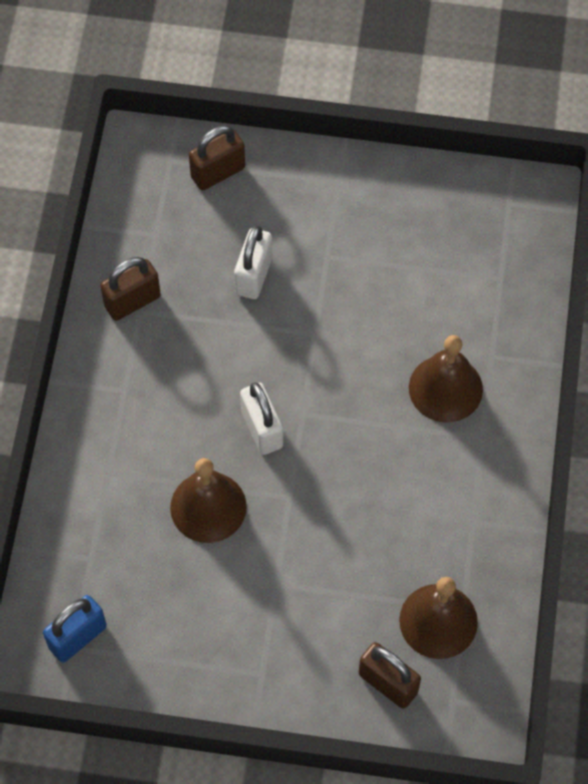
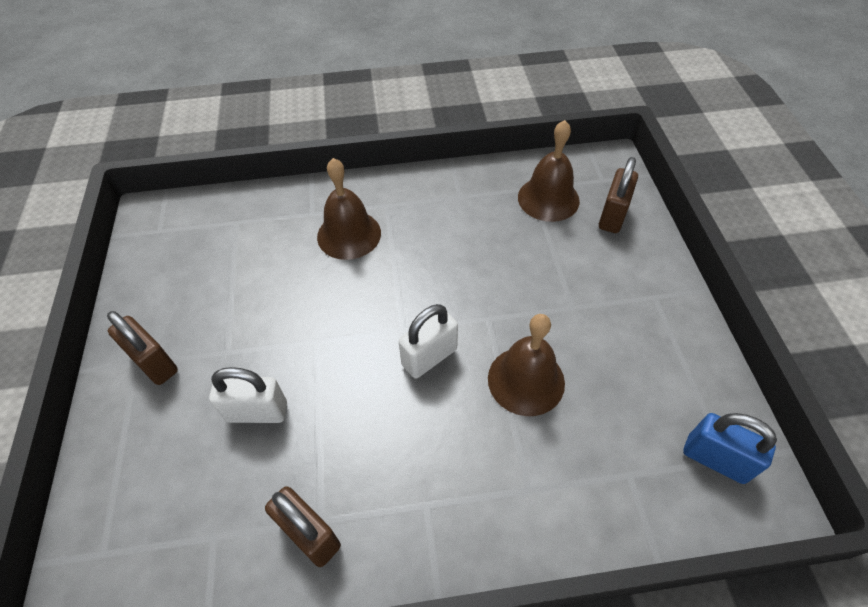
camera: 105 degrees left, 10 degrees down
(218, 173) = (121, 489): brown padlock -> brown padlock (154, 363)

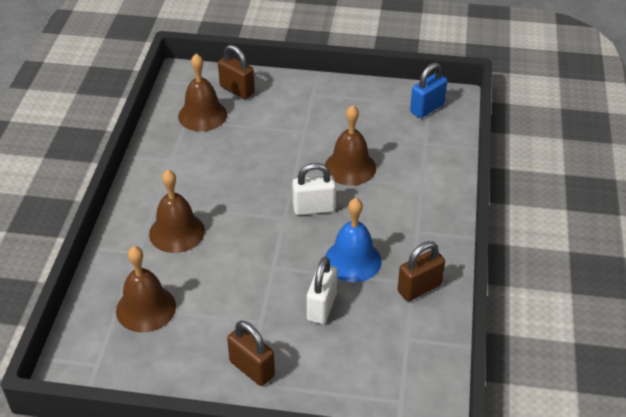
camera: 75 degrees left, 10 degrees down
(154, 363) = (252, 369): brown padlock -> brown padlock turned 75 degrees clockwise
(234, 243) = (146, 308): none -> brown bell
(346, 429) = (353, 260): none -> blue bell
(429, 357) = (314, 208): white padlock -> white padlock turned 75 degrees counterclockwise

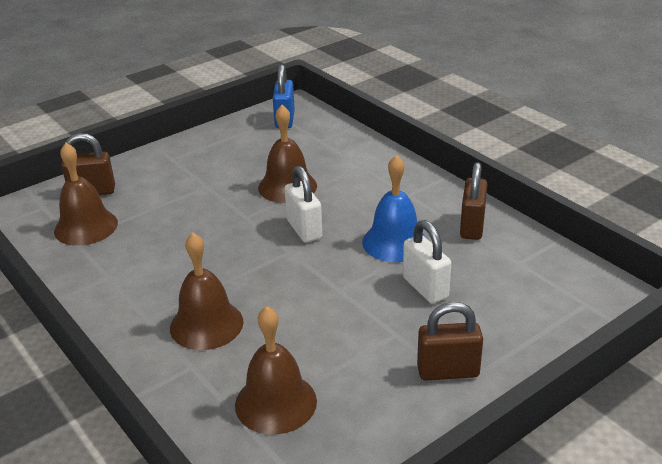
camera: 45 degrees left, 10 degrees down
(314, 208) = (304, 229): white padlock -> white padlock turned 60 degrees counterclockwise

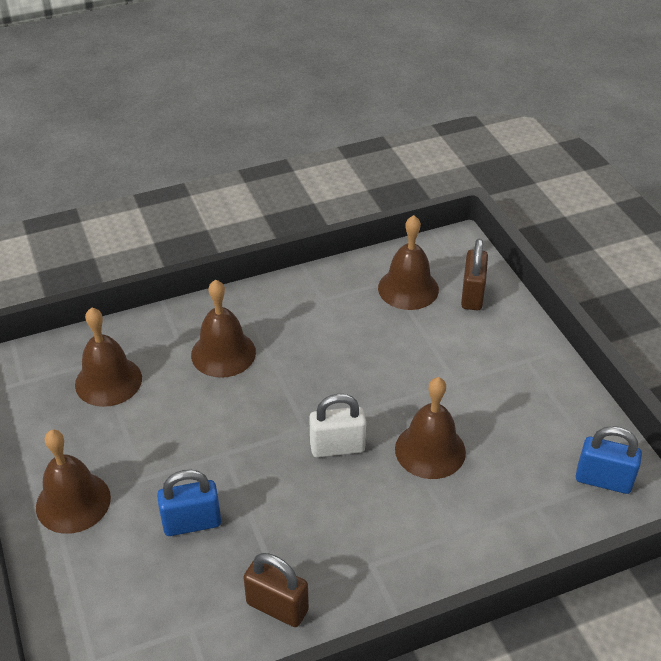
camera: 105 degrees right, 10 degrees up
(394, 242) = (280, 520): blue bell -> none
(425, 288) = (192, 523): white padlock -> blue padlock
(448, 371) = (73, 502): brown padlock -> brown bell

